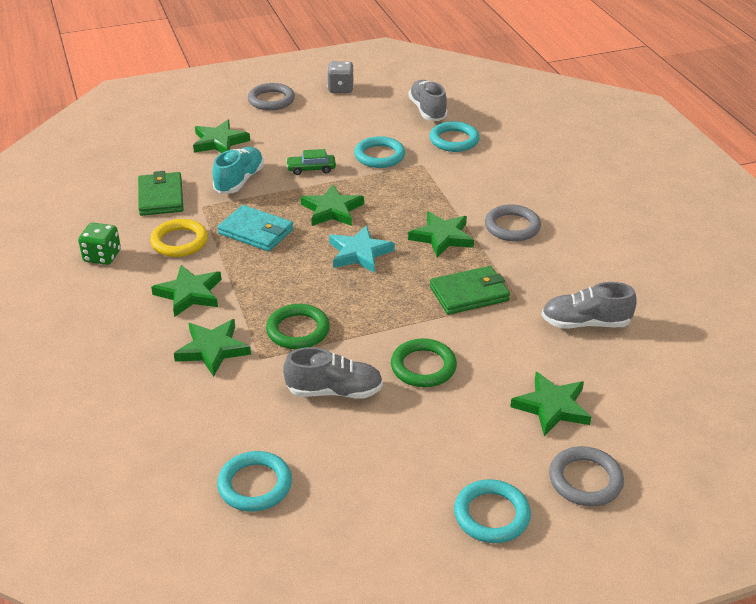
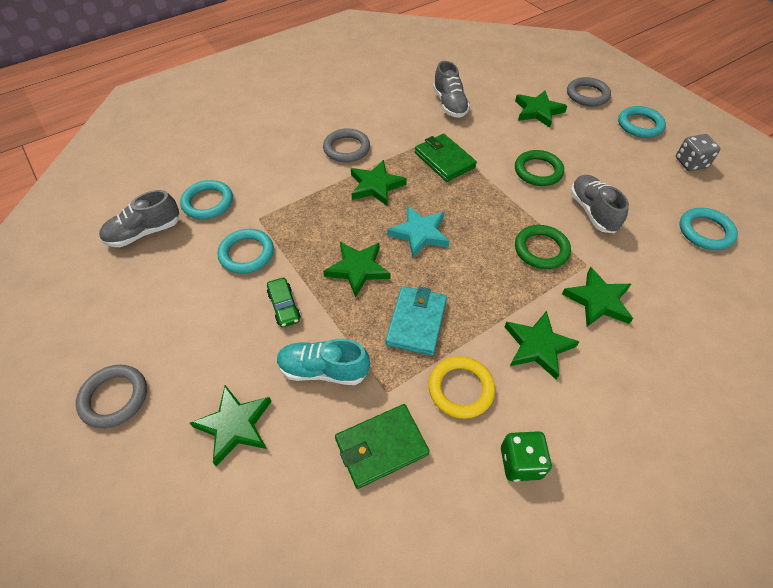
camera: 105 degrees left, 15 degrees up
(340, 88) = (84, 325): grey dice -> grey dice (690, 163)

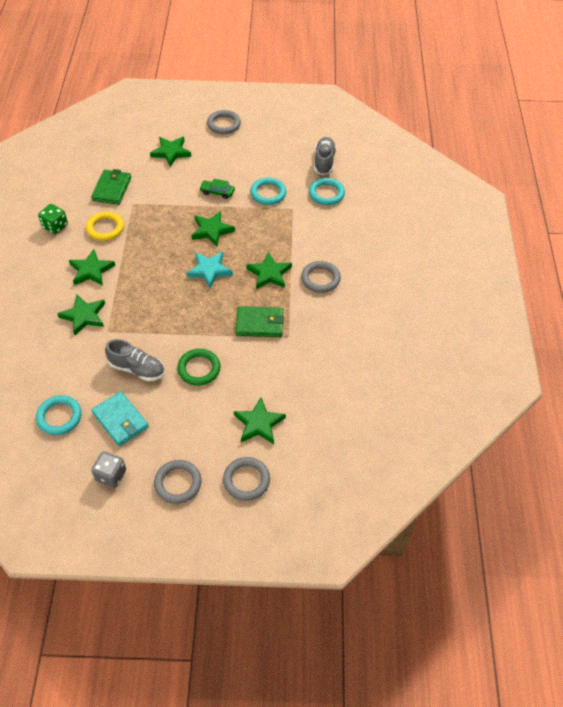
camera: 125 degrees right, 0 degrees up
(323, 370) = (166, 189): turquoise shoe -> none
(416, 322) = (155, 234): turquoise wallet -> turquoise wallet (120, 420)
(449, 104) = (319, 370): grey shoe -> none
(541, 249) = (140, 318): green ring -> none
(640, 125) = (178, 483): turquoise ring -> grey ring

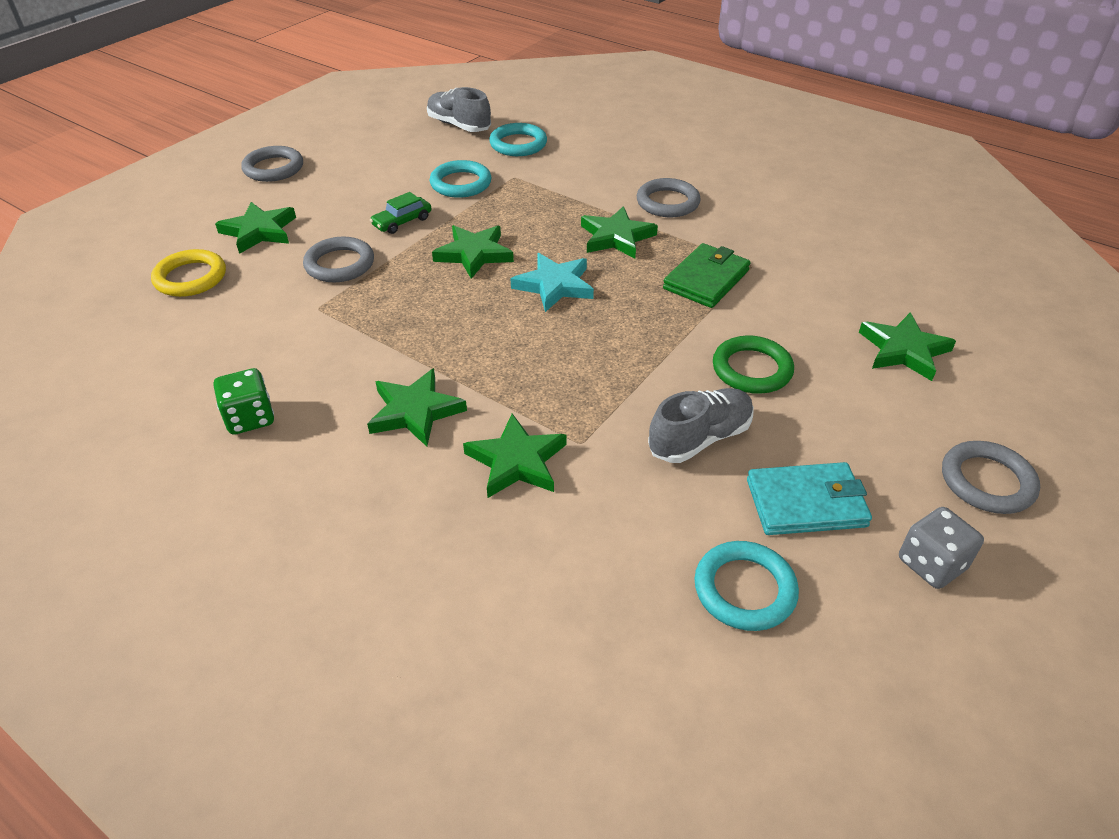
camera: 55 degrees left, 10 degrees down
(105, 228) = (334, 358): yellow ring -> yellow ring (190, 278)
(112, 189) = (252, 318): green wallet -> none
(246, 480) = (1012, 403): grey ring -> grey ring (340, 264)

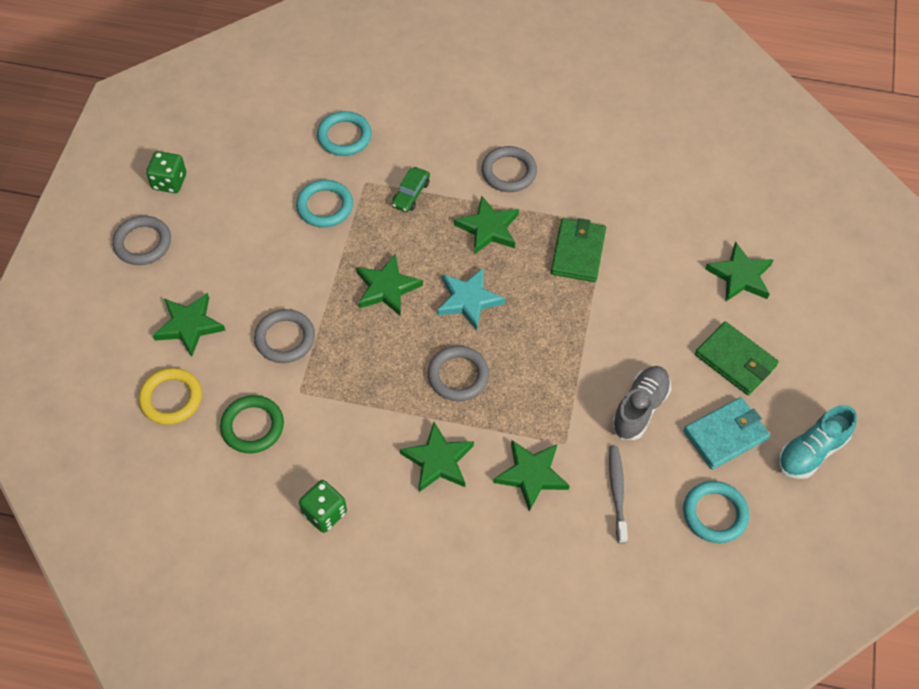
camera: 25 degrees left, 15 degrees up
(334, 137) = (169, 182): none -> green dice
(402, 222) = (304, 271): green car -> green car (411, 194)
(459, 125) = (275, 127): grey shoe -> none
(617, 516) = (617, 492): none -> grey toothbrush
(752, 369) = (647, 332): green ring -> green ring (252, 426)
(858, 429) = (735, 360): none -> green wallet
(931, 564) = (811, 452): grey dice -> turquoise shoe
(987, 481) = (824, 375): grey ring -> grey ring (458, 376)

